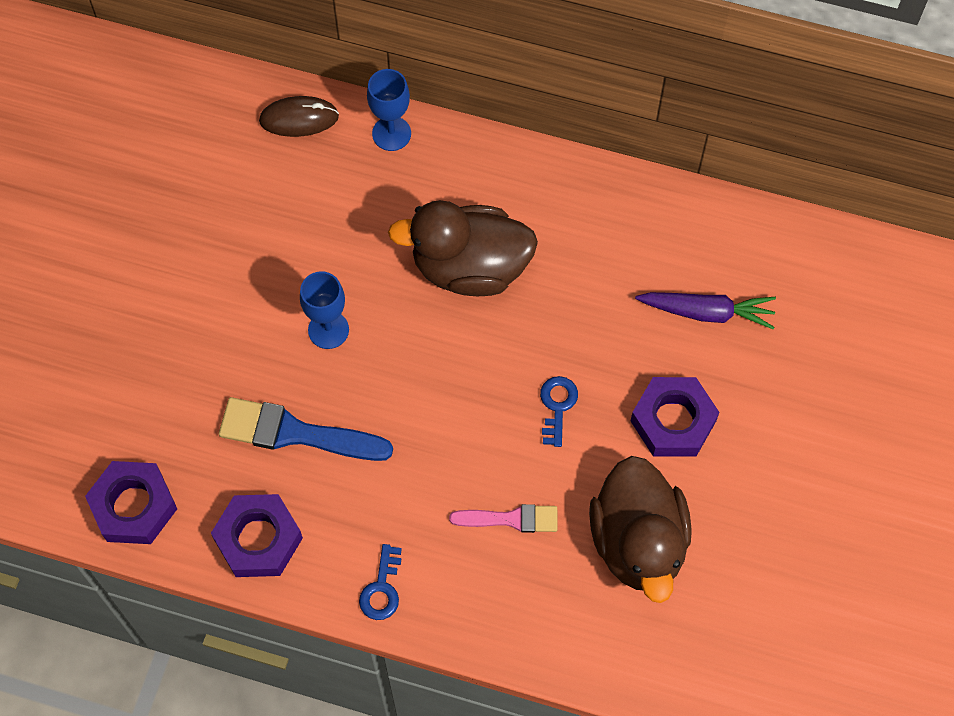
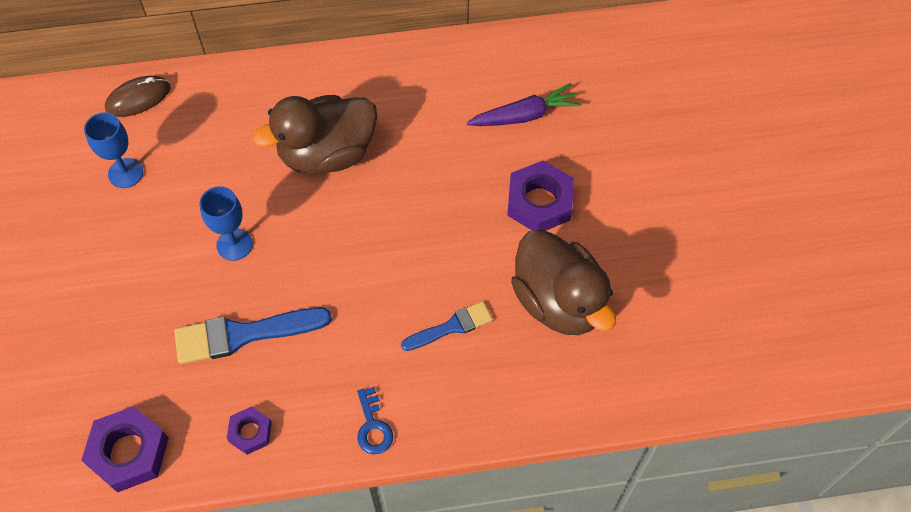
camera: 25 degrees left, 5 degrees down
(258, 539) = (250, 432): purple nut -> purple nut, size x0.57
(391, 133) = (218, 82): blue goblet -> blue goblet (125, 173)
(511, 519) = (451, 327): pink brush -> blue brush
(557, 406) = (445, 227): blue key -> none

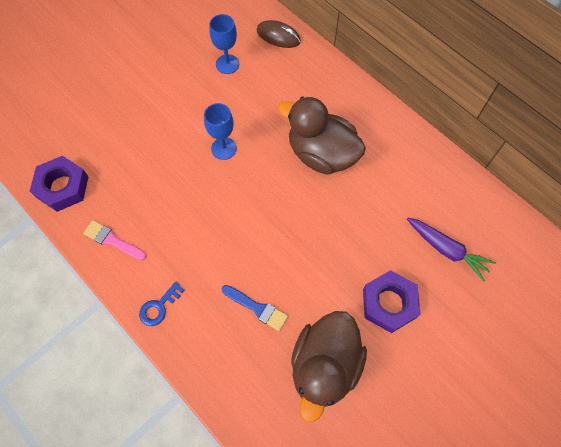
camera: 55 degrees right, 5 degrees up
(243, 334) = (170, 193): blue brush -> none
(250, 432) = (112, 240): purple nut -> pink brush

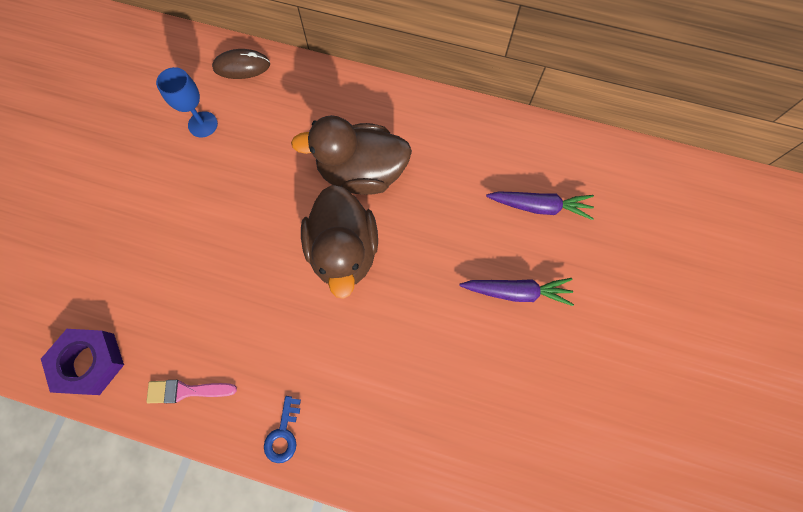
camera: 30 degrees left, 5 degrees up
(224, 148) = (253, 220): blue goblet -> none
(257, 308) = (389, 373): blue brush -> none
(324, 366) = (491, 393): brown duck -> brown duck (344, 251)
(389, 303) = (516, 292): purple nut -> purple carrot

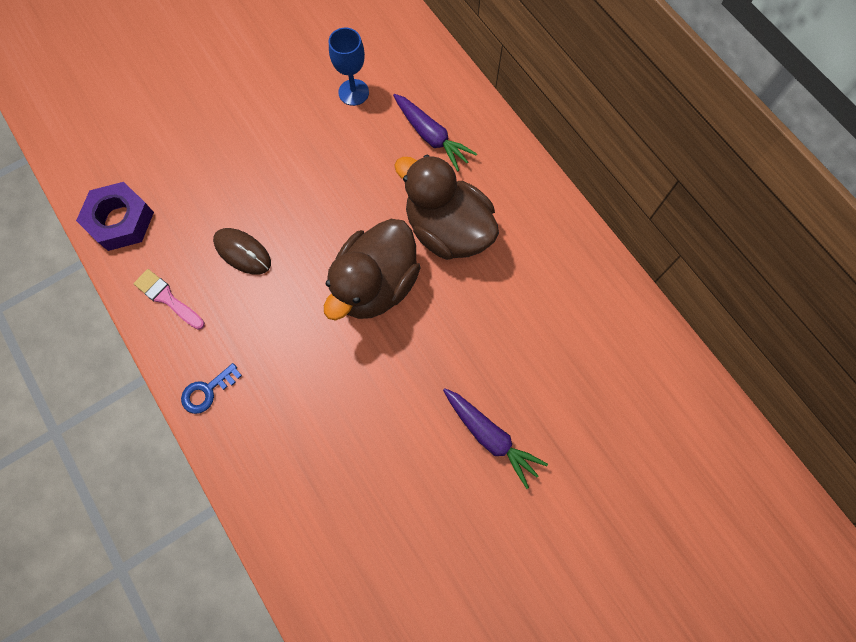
camera: 40 degrees right, 0 degrees up
(242, 66) = (426, 64): brown mouse -> brown mouse (242, 252)
(539, 206) = (579, 381): purple carrot -> purple carrot (431, 136)

